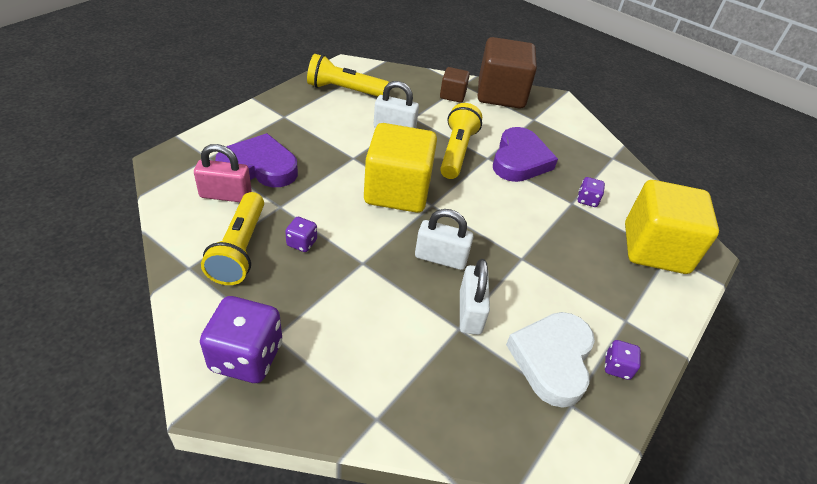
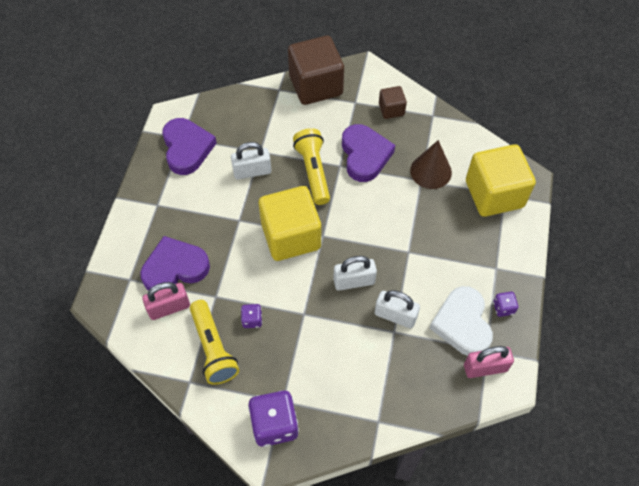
camera: 20 degrees left, 15 degrees up
(345, 90) = (187, 148): yellow flashlight -> purple heart
(452, 95) = (277, 107): brown cube -> brown cube (391, 109)
(470, 312) = (395, 315): white padlock -> white padlock turned 45 degrees counterclockwise
(559, 425) = (485, 368): none -> pink padlock
(587, 200) = (431, 171): purple dice -> brown cone

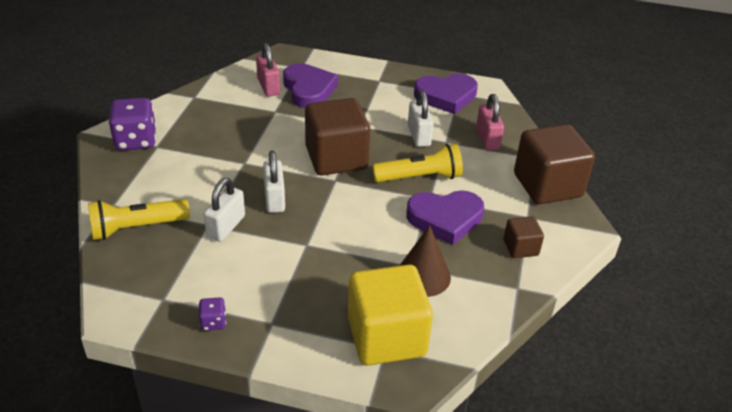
camera: 90 degrees right, 20 degrees down
(213, 348) = (222, 109): yellow flashlight -> yellow flashlight (137, 228)
(252, 320) = (245, 131): purple dice -> none
(291, 236) = (336, 158): yellow cube -> brown cube
(462, 324) = (202, 281): white heart -> none
(485, 368) = (141, 294): pink padlock -> pink padlock (487, 139)

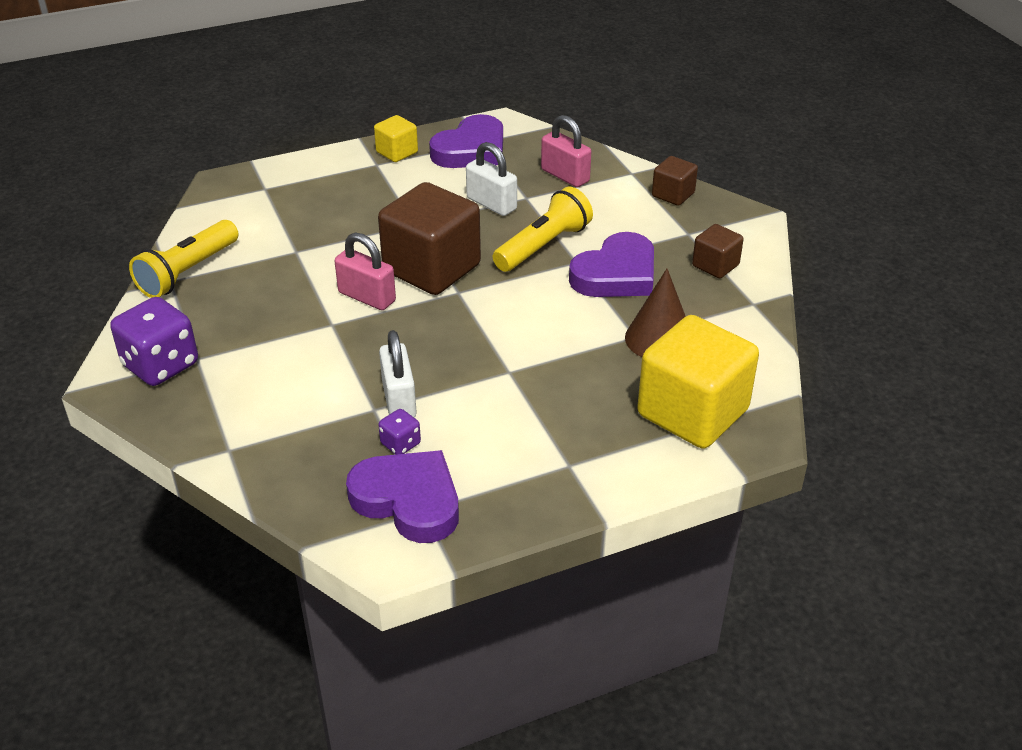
camera: 35 degrees left, 0 degrees up
(137, 228) = (295, 456): yellow flashlight -> yellow flashlight (188, 272)
(213, 322) = (509, 499): purple dice -> purple dice (400, 444)
(268, 87) = (252, 227): pink padlock -> pink padlock (367, 297)
(274, 199) = (416, 344): white padlock -> none
(308, 89) = (306, 209): purple heart -> purple heart (408, 500)
(399, 78) = (397, 152): none -> yellow cube
(547, 185) = (673, 195): brown cube -> brown cube, size x0.49

